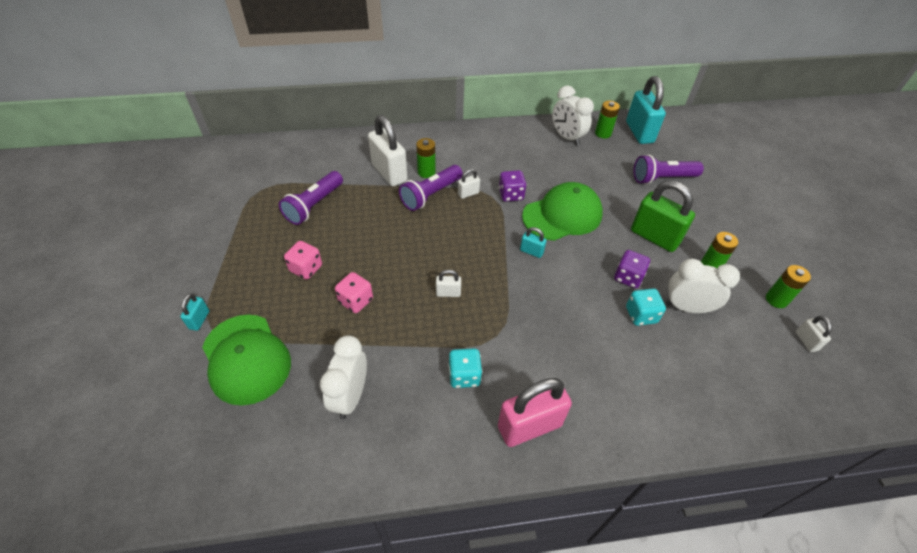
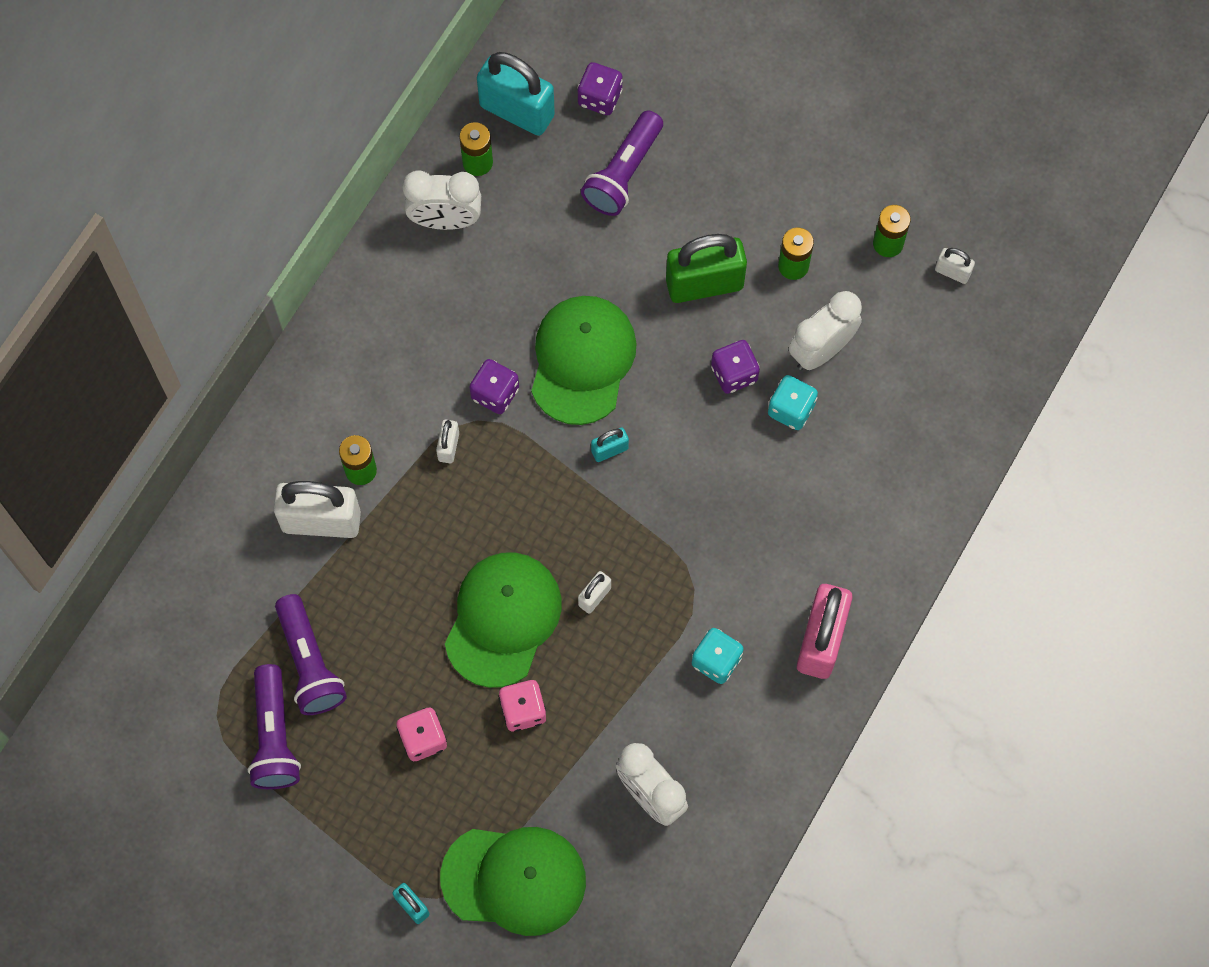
camera: 50 degrees left, 20 degrees up
(400, 262) = (503, 619): none -> green cap
(430, 195) = (412, 497): purple flashlight -> purple flashlight (274, 736)
(681, 152) = (600, 98): none -> purple dice

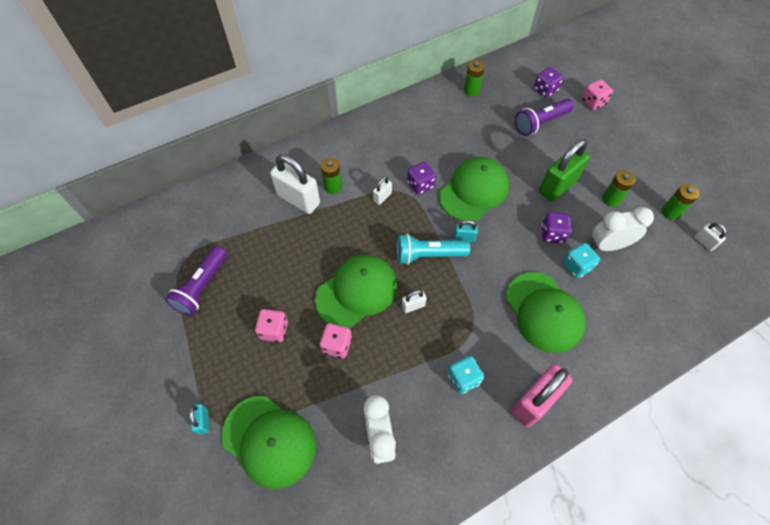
camera: 30 degrees right, 10 degrees down
(310, 663) = (245, 261): purple flashlight -> none
(445, 220) = (442, 105): white clock -> none
(517, 111) = (502, 79): turquoise padlock -> none
(572, 506) = (428, 255): none -> turquoise flashlight
(689, 84) = (593, 102): none -> pink dice
(704, 284) = (557, 186): green padlock -> green padlock turned 60 degrees counterclockwise
(777, 506) = (544, 312): none -> green cap

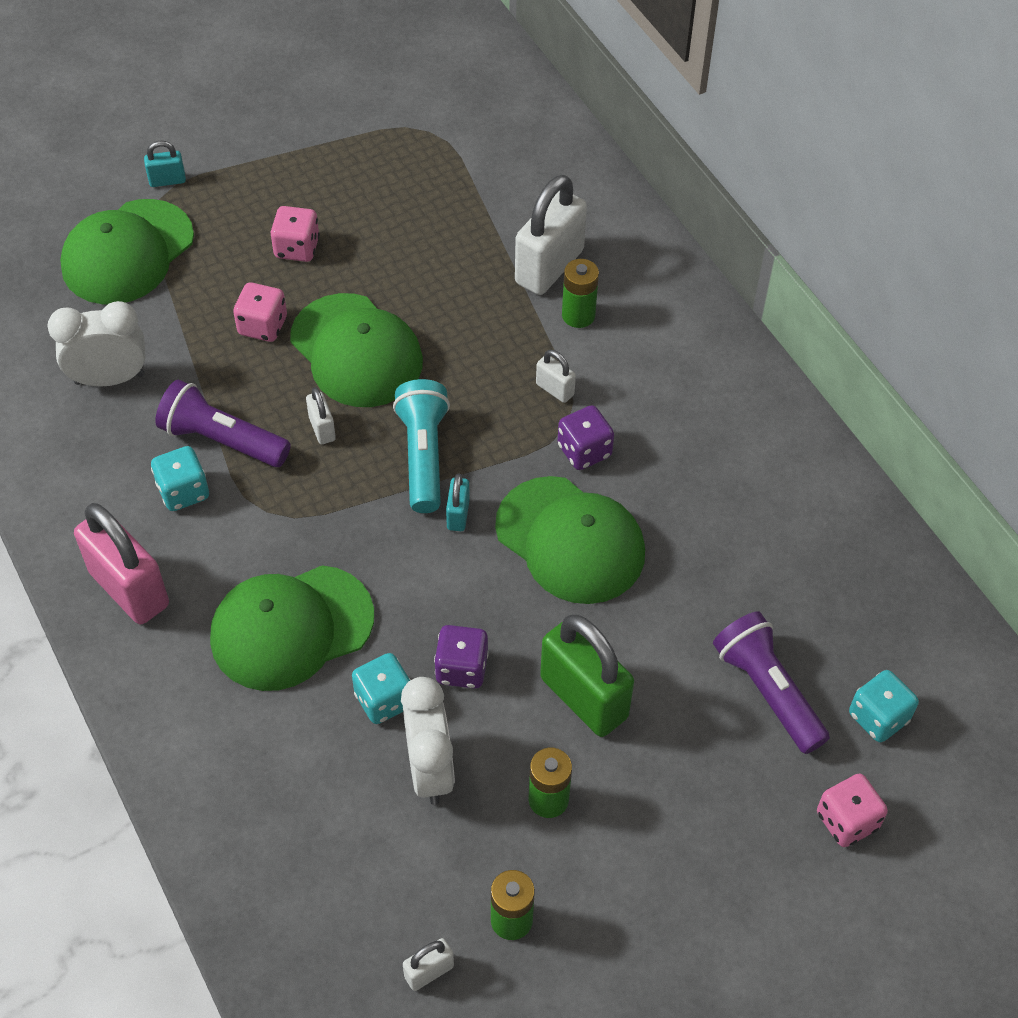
camera: 90 degrees right, 5 degrees down
(202, 287) = (380, 157): purple flashlight -> purple flashlight (222, 440)
(471, 90) = (859, 561): green battery -> none
(545, 90) = (878, 717): purple dice -> turquoise dice

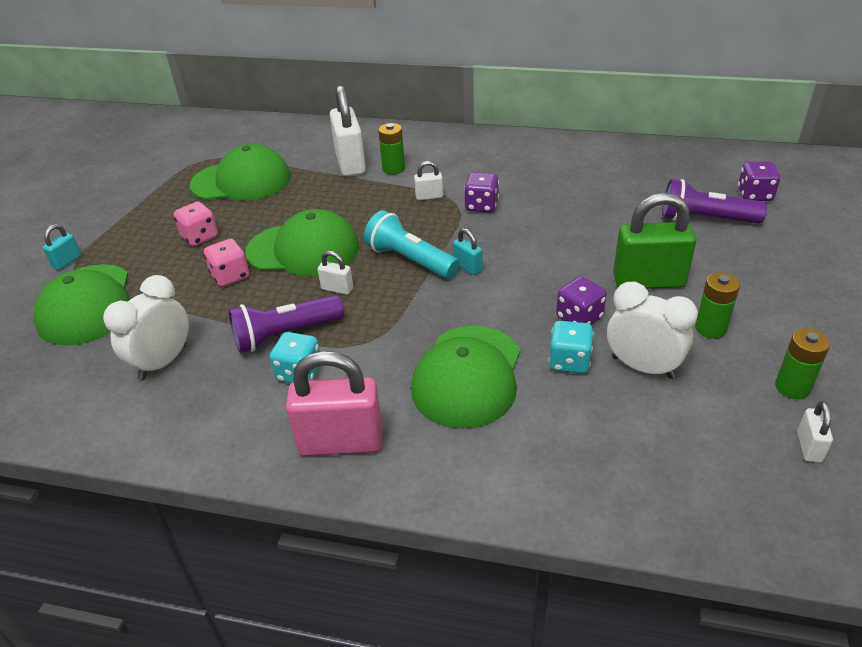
camera: 45 degrees left, 15 degrees down
(570, 540) = (534, 236): green cap -> green cap (241, 181)
(847, 820) = (814, 232): pink dice -> none
(878, 717) = (754, 195): turquoise dice -> purple dice

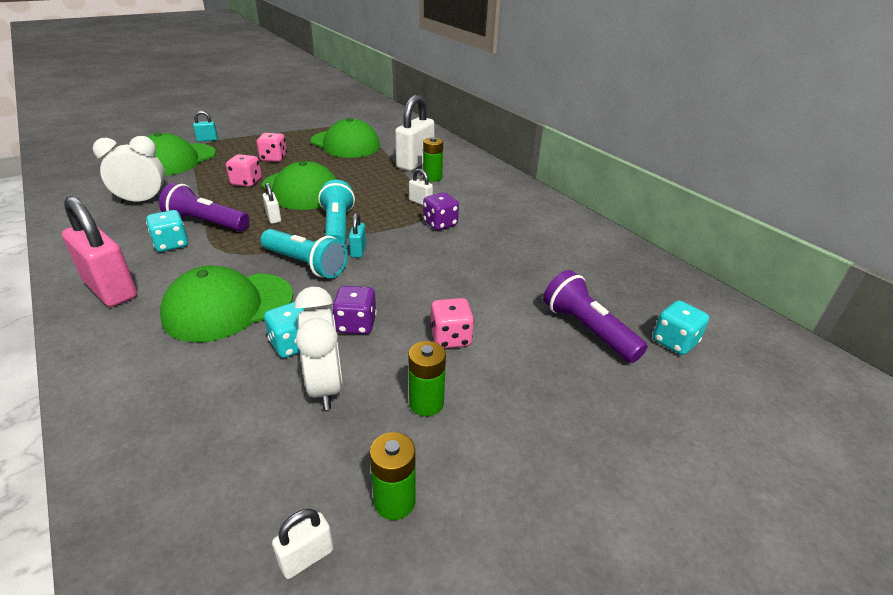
camera: 40 degrees right, 5 degrees down
(452, 305) = (306, 264): none -> turquoise flashlight
(648, 281) = (450, 338): green padlock -> pink dice
(754, 195) = (674, 342): purple dice -> turquoise dice

